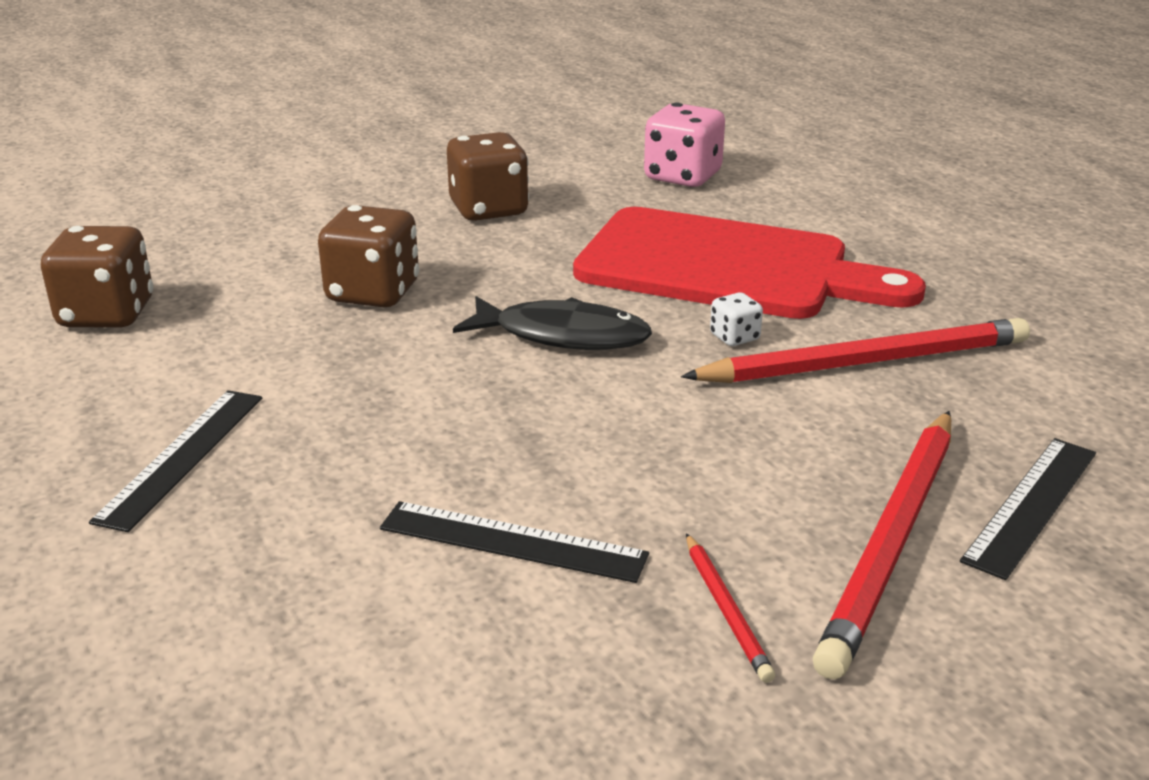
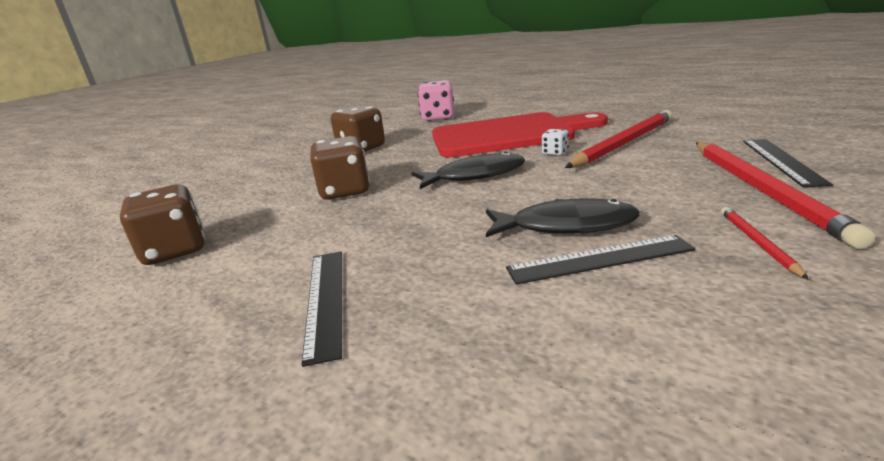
camera: 25 degrees left, 5 degrees down
(548, 476) = (565, 226): none -> black fish
(726, 610) = (757, 243): red pencil -> red pencil turned 135 degrees counterclockwise

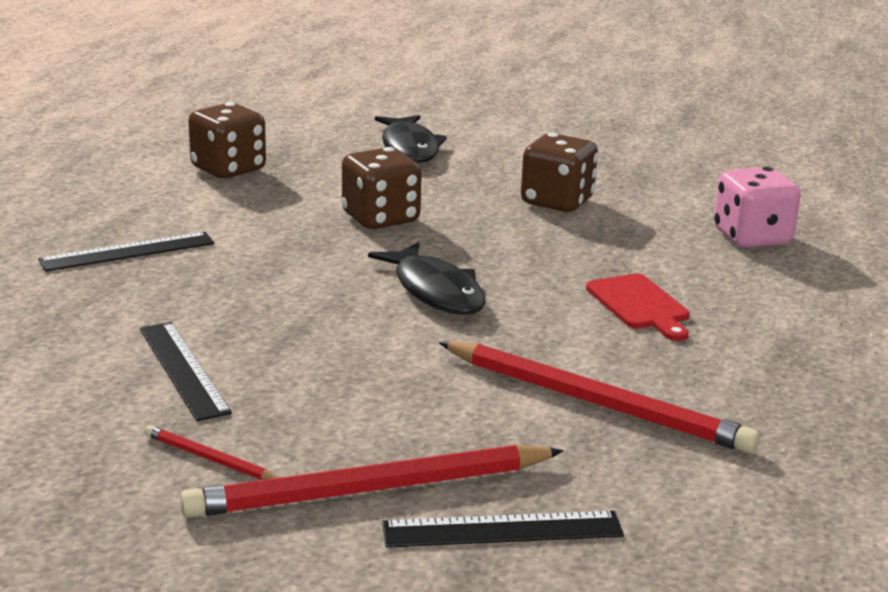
camera: 70 degrees right, 0 degrees up
(508, 135) = (640, 305): red cutting board -> red cutting board, size x0.43
(555, 153) = (541, 345): white dice -> none
(565, 226) = (266, 352): black fish -> black fish (409, 148)
(757, 243) = (210, 459): red pencil -> red pencil turned 135 degrees counterclockwise

